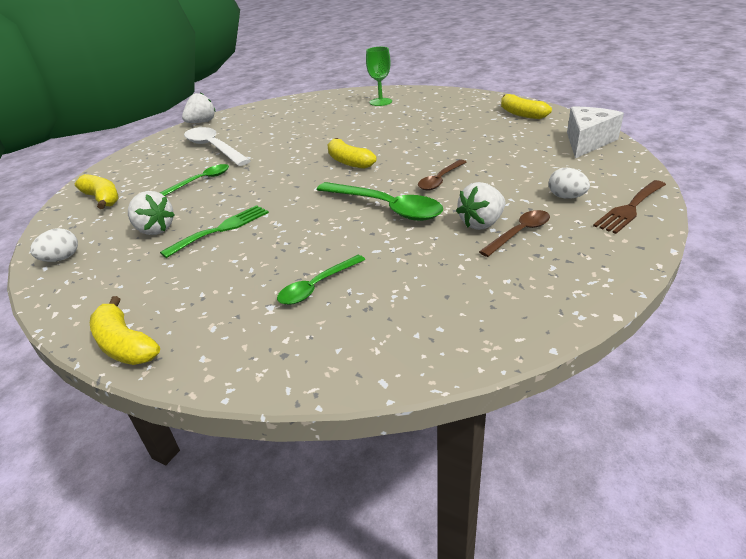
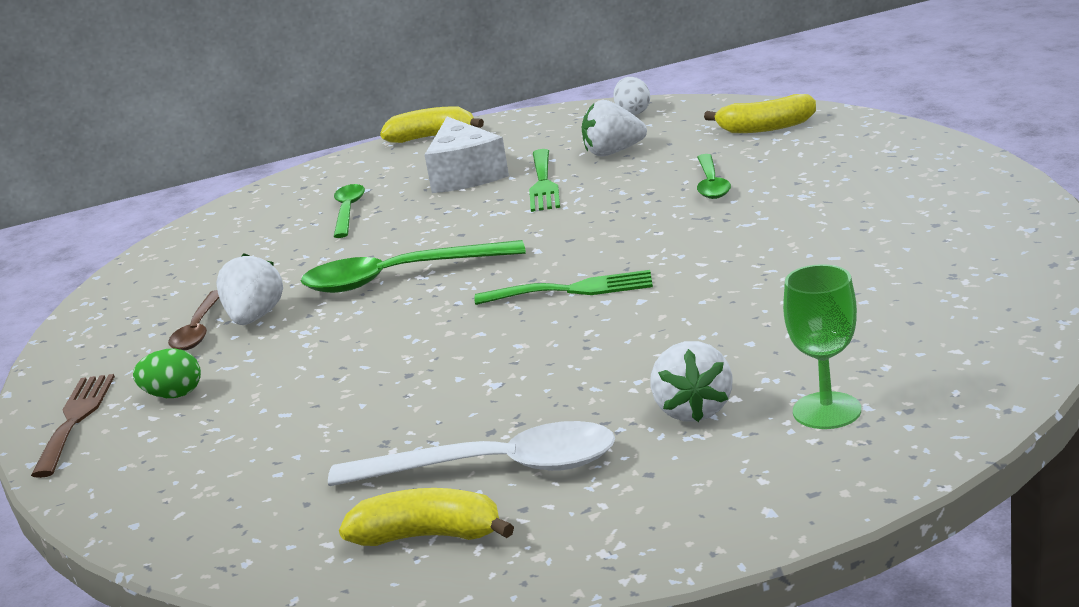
camera: 135 degrees right, 10 degrees down
(202, 122) = (1027, 206): white strawberry -> white strawberry (693, 410)
(214, 148) = (840, 203): white spoon -> white spoon (494, 468)
(349, 162) = (573, 290): yellow banana -> green fork
(440, 180) = (383, 334): brown spoon -> none
(566, 197) = (174, 395): white egg -> green egg
(587, 142) = (211, 517): white cheese -> white cheese (465, 175)

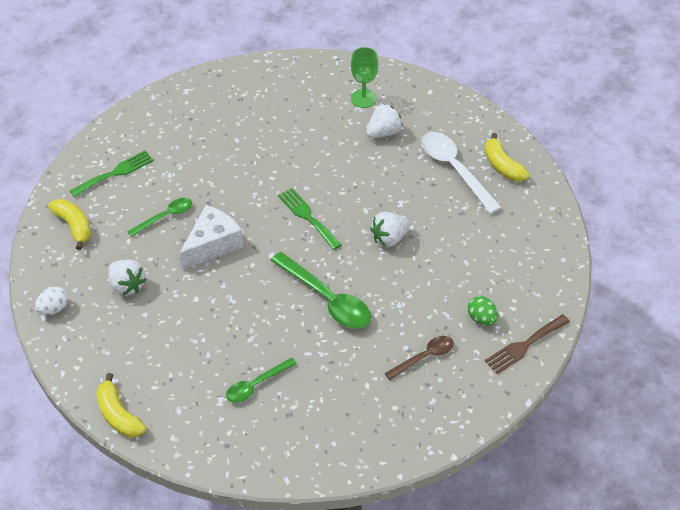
camera: 130 degrees left, 25 degrees up
(255, 318) = (399, 338): white strawberry -> white strawberry (389, 238)
(465, 175) = (182, 350): white cheese -> white cheese (213, 244)
(543, 183) = (184, 298): green fork -> green fork (115, 173)

